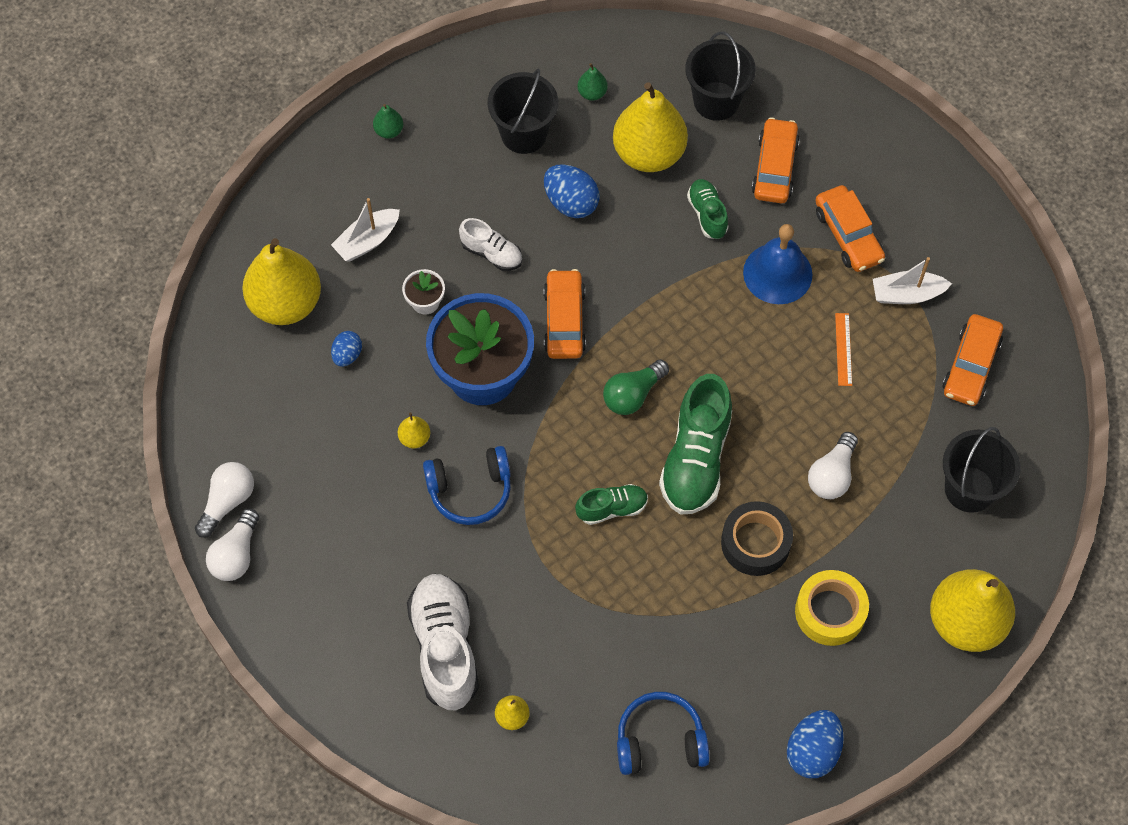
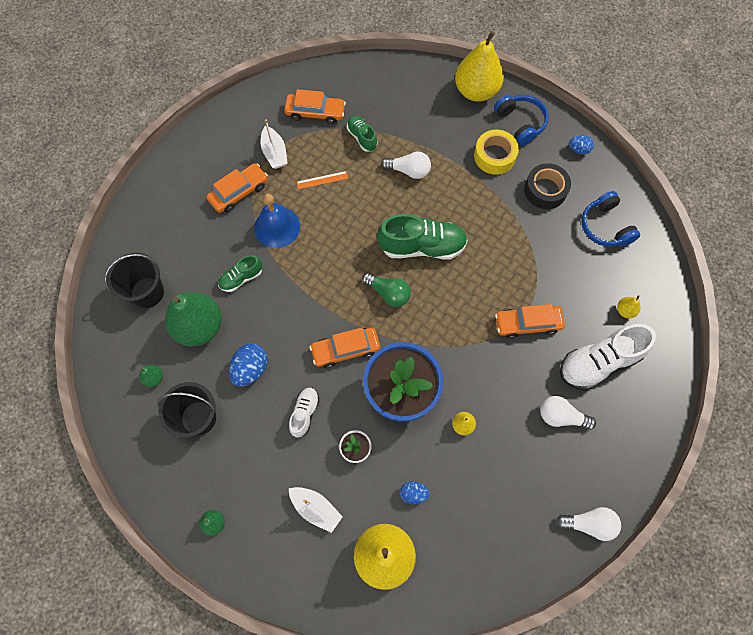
camera: 105 degrees left, 5 degrees up
(227, 502) = (553, 544): white light bulb -> white light bulb (561, 416)
(470, 490) = (488, 377): blue headphones -> blue headphones (520, 123)
(612, 508) = (471, 287): green shoe -> green shoe (362, 137)
(648, 153) = (199, 327): yellow pear -> green pear
(755, 543) = (466, 202): black tape -> black tape (545, 190)
(774, 167) = (196, 244): orange car -> orange car (527, 323)
(812, 751) = (578, 150): blue egg -> blue egg, size x0.60
(969, 489) = (395, 101): black bucket -> none

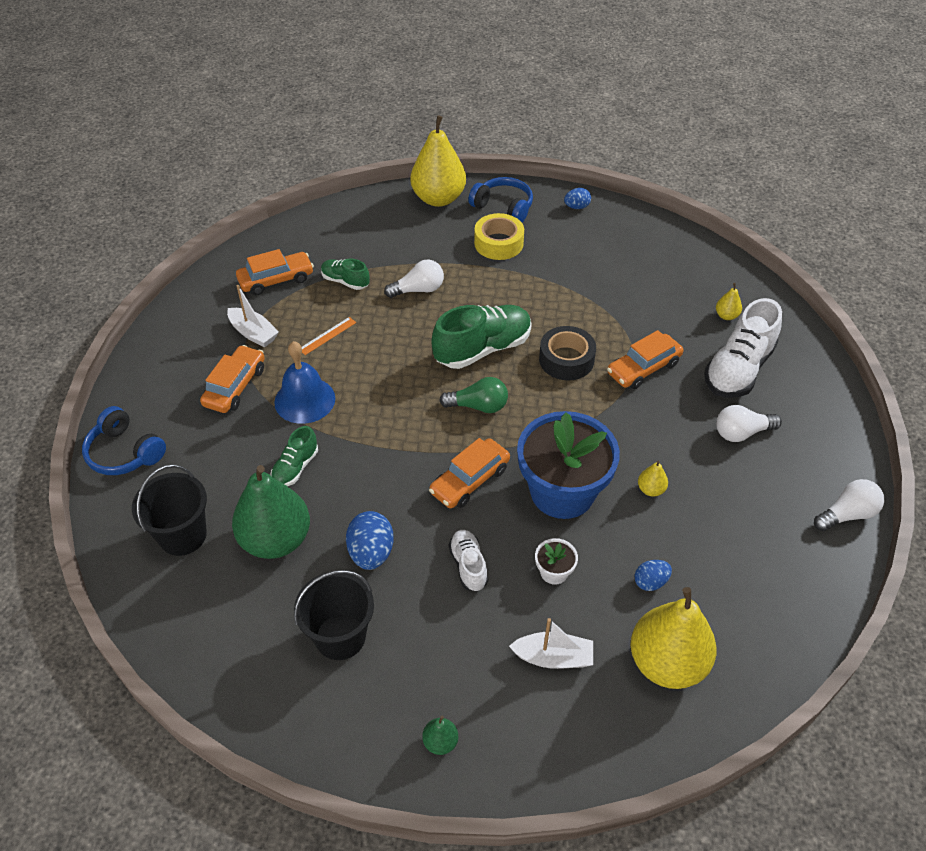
camera: 30 degrees left, 20 degrees down
(154, 378) = (252, 622): green pear -> none
(545, 190) = (571, 251): black tape -> black tape (566, 360)
(605, 226) = (651, 257): blue headphones -> blue headphones (124, 452)

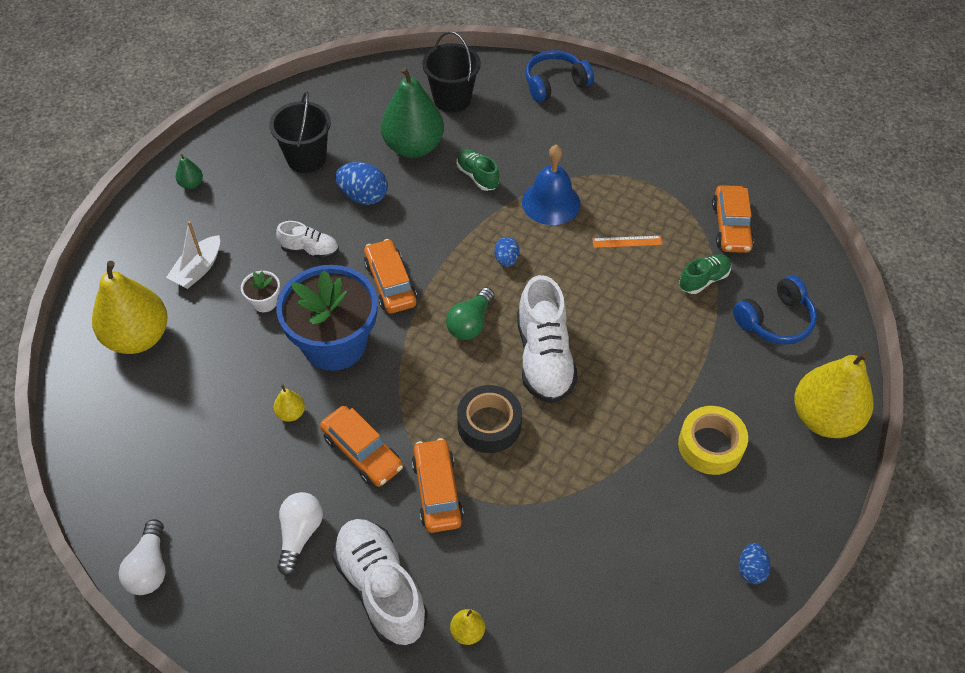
camera: 115 degrees right, 5 degrees up
(235, 386) = (593, 162): orange car -> orange car (362, 452)
(253, 333) = (657, 190): white boat -> none
(327, 336) = (627, 242): orange ruler -> orange ruler turned 75 degrees counterclockwise
(418, 290) = (661, 337): white light bulb -> none
(483, 349) = (544, 358): green shoe -> white shoe
(503, 207) = (780, 481): blue headphones -> blue headphones (775, 320)
(650, 582) = (207, 363): blue egg -> blue egg (506, 260)

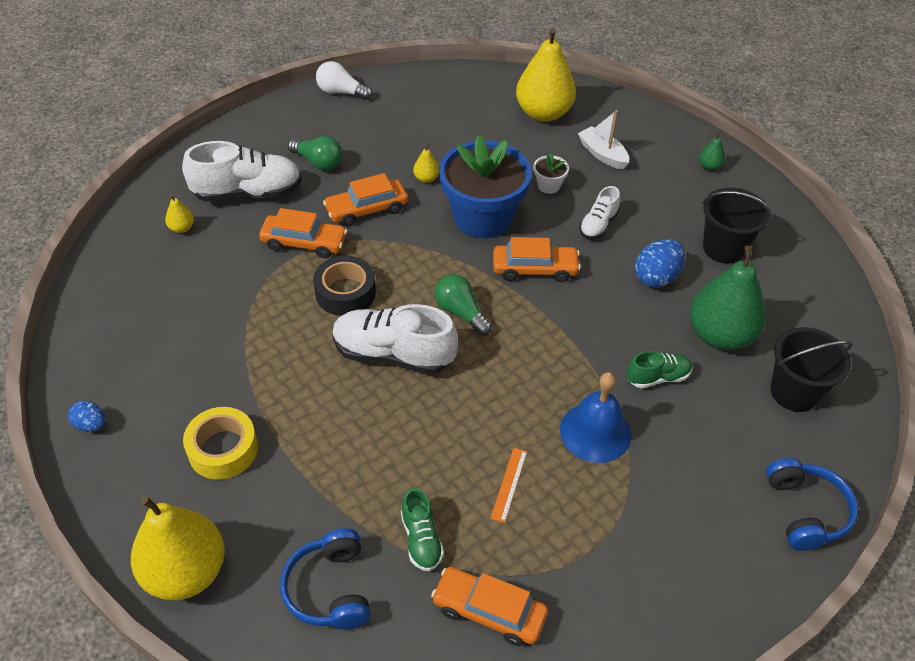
camera: 110 degrees right, 5 degrees down
(300, 534) = (318, 162): white light bulb -> green light bulb
(506, 260) = (528, 365): blue egg -> none

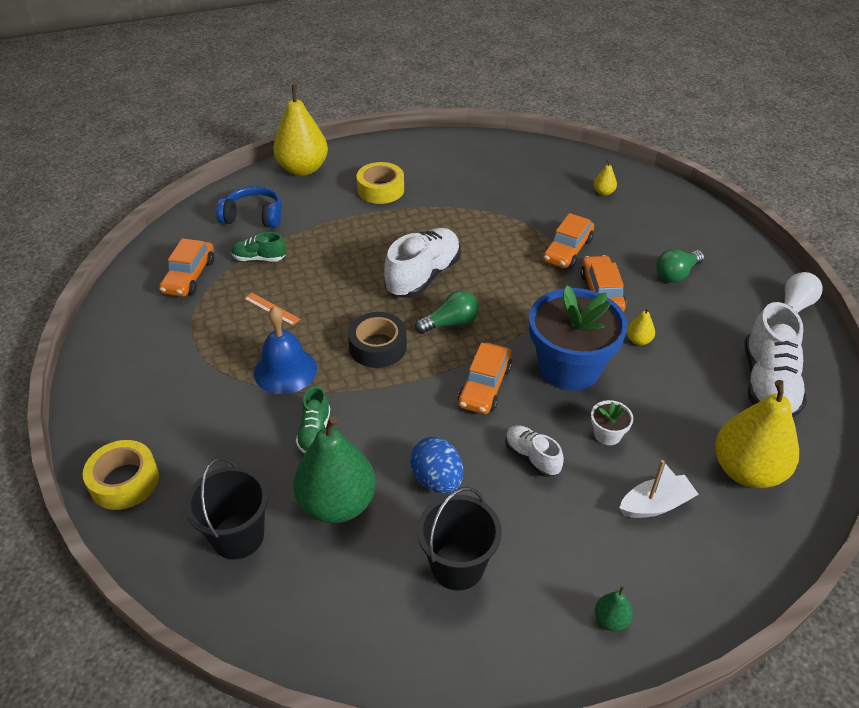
camera: 110 degrees right, 5 degrees down
(91, 425) = (428, 145): blue egg -> none
(248, 192) = (640, 229): white shoe -> white shoe (768, 384)
(345, 293) = (500, 263): black tape -> black tape (378, 347)
(489, 611) = (189, 276): orange car -> orange car turned 150 degrees clockwise
(805, 511) = (124, 481): blue headphones -> yellow tape

